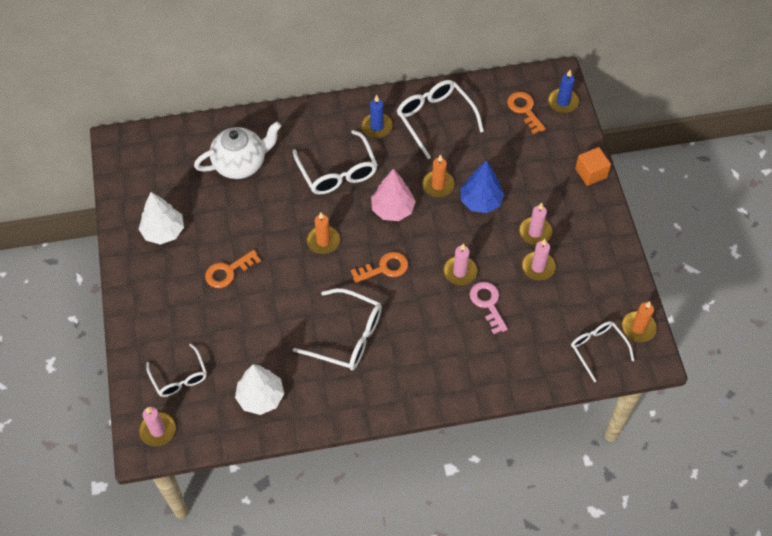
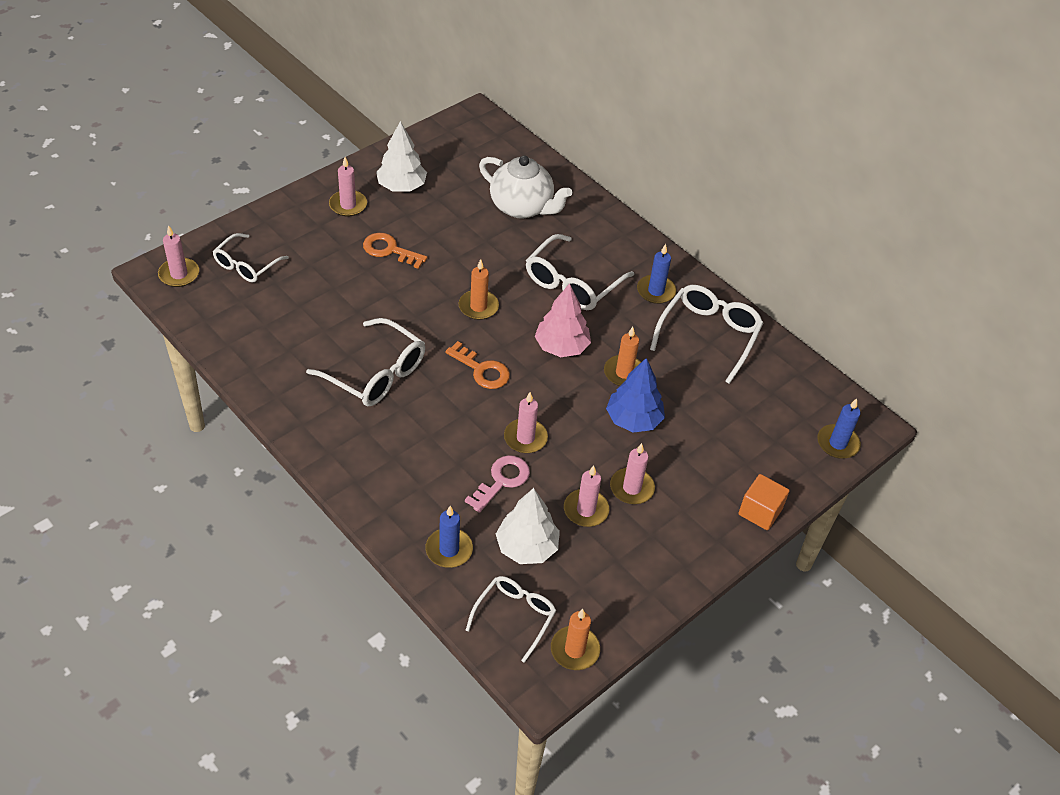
camera: 55 degrees right, 10 degrees down
(159, 277) = (348, 205): none -> pink candle
(261, 397) = (260, 334): white tree -> white tree (527, 547)
(347, 336) = (376, 373): white glasses -> white glasses turned 45 degrees counterclockwise
(524, 110) = (793, 410): orange key -> none
(526, 362) = (449, 550): none -> blue candle

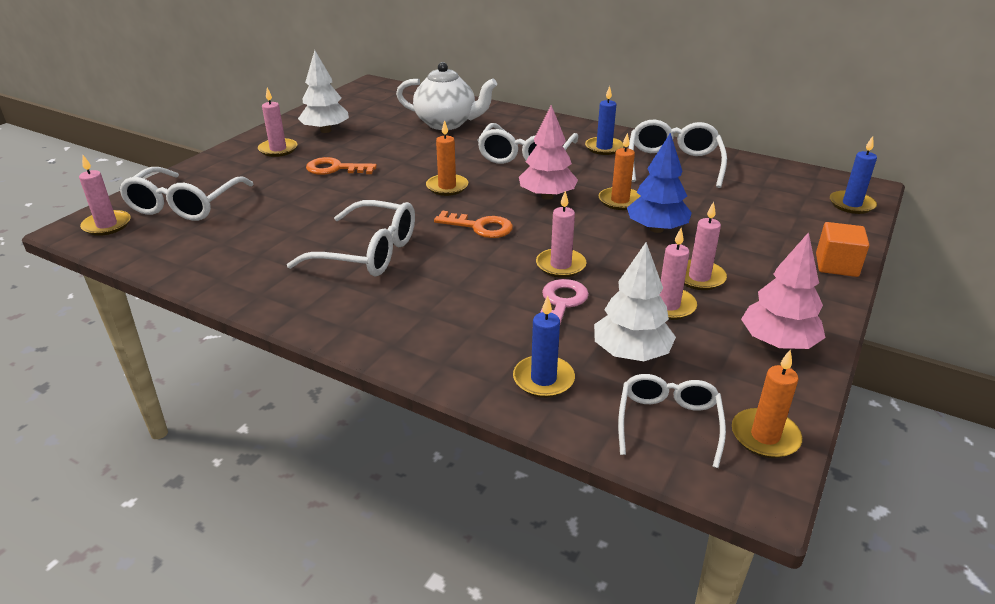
camera: 15 degrees left, 15 degrees down
(246, 265) = (184, 205): white glasses -> white glasses, size x1.53
(646, 574) = (778, 343): none -> pink tree

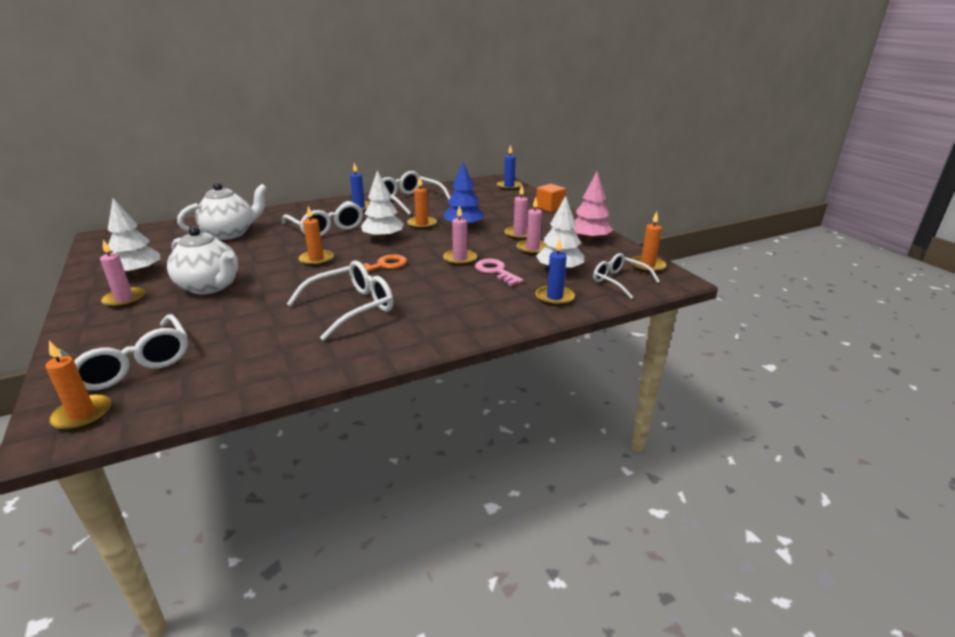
camera: 55 degrees left, 5 degrees down
(107, 225) = (82, 415): pink candle -> orange candle
(335, 169) = (210, 286): orange key -> white teapot
(547, 196) = (383, 238): pink tree -> white tree

